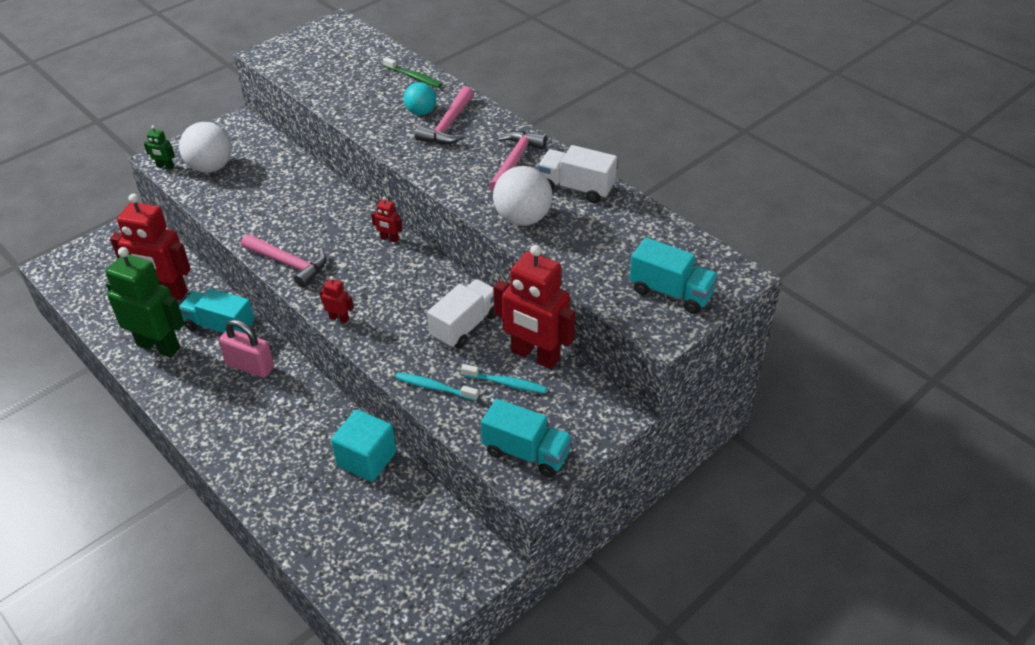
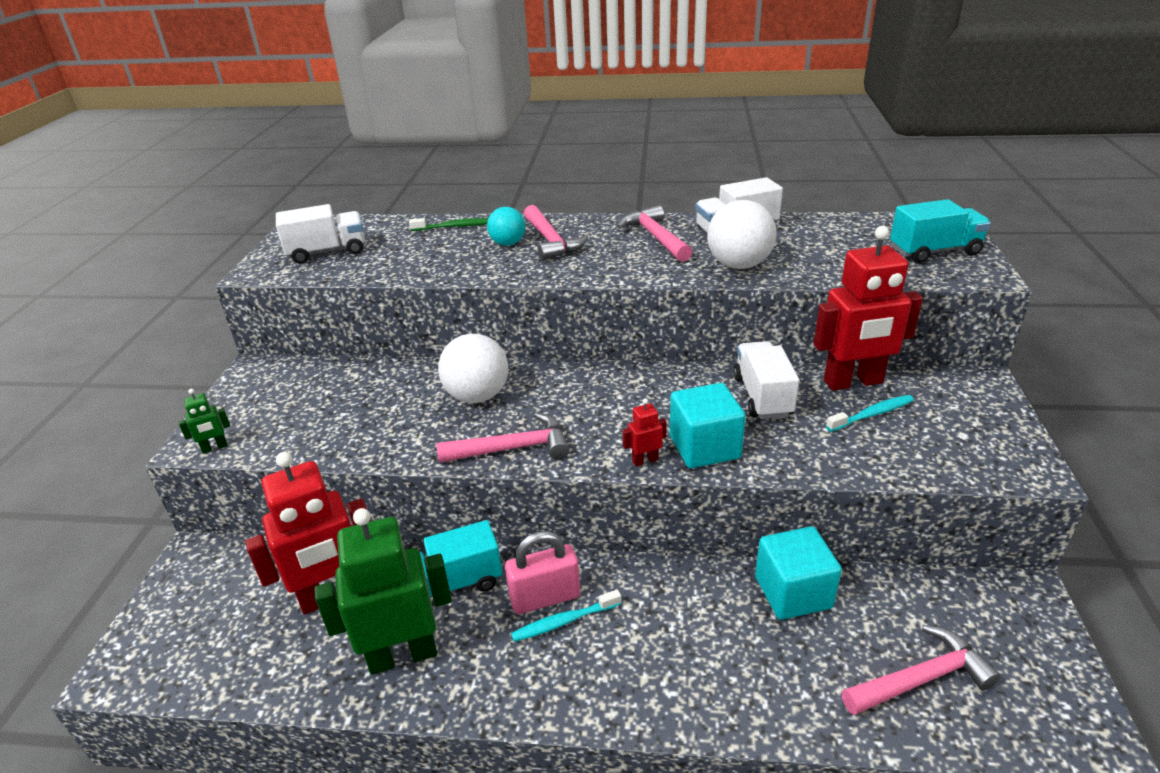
camera: 40 degrees left, 10 degrees down
(211, 167) = (280, 419): white ball -> white ball (477, 396)
(317, 59) = (327, 252): none -> white truck
(357, 547) = (921, 678): none -> pink hammer
(380, 333) = (704, 447): none -> turquoise cube
(389, 239) = (579, 375): red robot -> none
(434, 387) = (827, 456): turquoise toothbrush -> turquoise toothbrush (564, 621)
(526, 453) = (985, 451): turquoise truck -> none

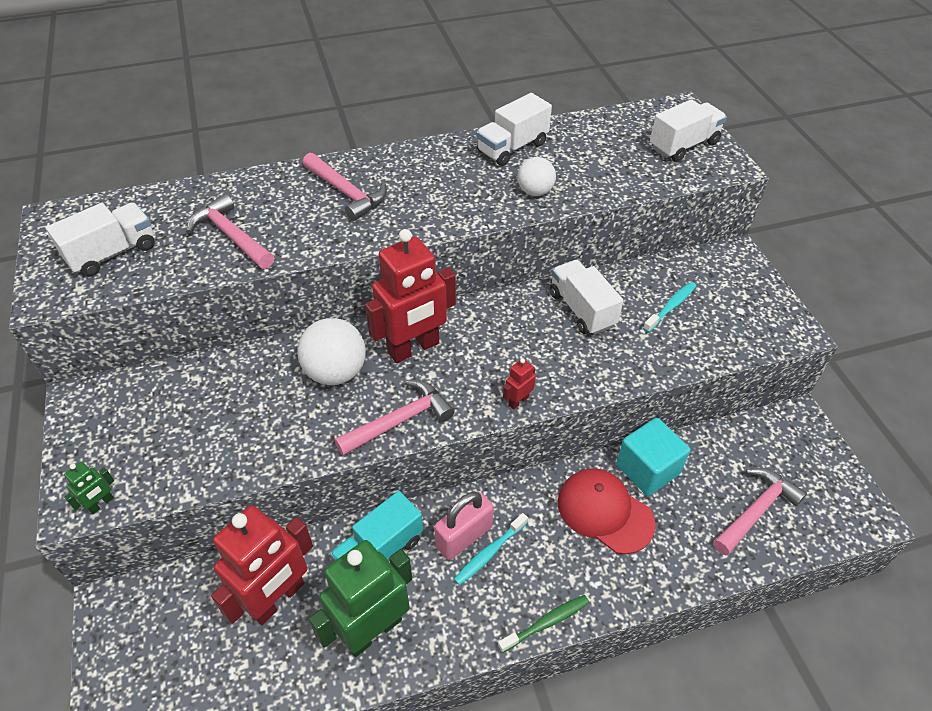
camera: 25 degrees left, 15 degrees up
(454, 227) = (234, 191): green toothbrush -> green toothbrush (546, 623)
(508, 243) = (305, 204): turquoise ball -> none
(655, 237) = (444, 170): pink hammer -> pink hammer (231, 236)
(704, 447) = (559, 374): turquoise cube -> none
(718, 621) = (604, 512): none -> red cap
(739, 265) = (535, 192): white ball -> white ball, size x0.62
(853, 382) = (645, 277): red robot -> red robot (414, 348)
(934, 251) = (683, 145): turquoise truck -> white truck

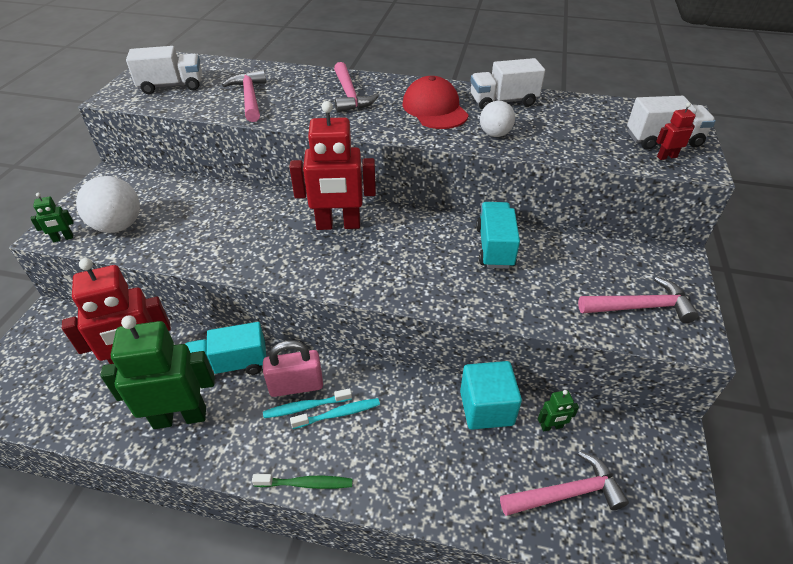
camera: 30 degrees right, 5 degrees down
(336, 372) = (271, 219): white ball -> white ball (118, 226)
(400, 420) = (286, 267): pink hammer -> pink hammer (640, 307)
(518, 401) = (385, 291): red robot -> red robot (666, 157)
(582, 309) = (495, 247): white truck -> turquoise truck
(604, 512) = (422, 423): red cap -> red cap (434, 109)
(671, 307) = (579, 274): turquoise toothbrush -> turquoise toothbrush (339, 414)
(709, 459) = (551, 426): none -> green robot

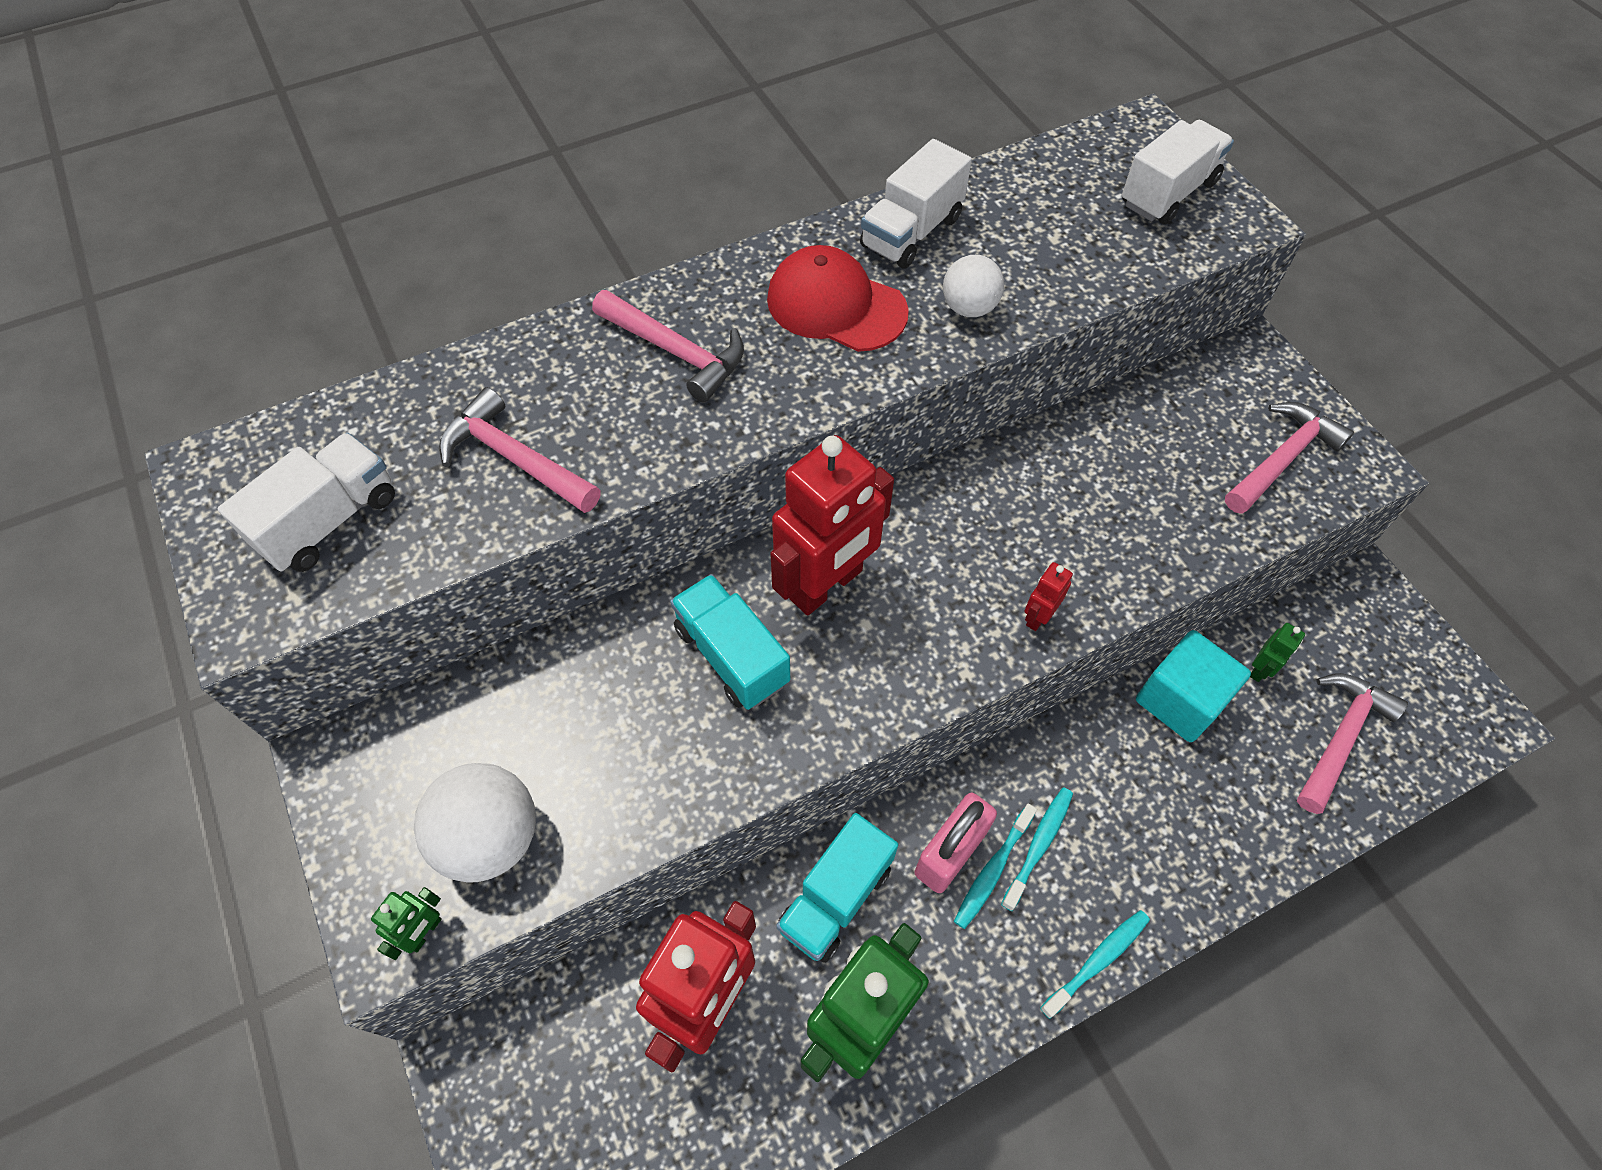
camera: 40 degrees left, 15 degrees up
(306, 484) = (1097, 961): green toothbrush -> turquoise toothbrush
(495, 247) = (1057, 480): turquoise truck -> turquoise truck (732, 655)
(666, 157) = (1198, 224): red robot -> red robot (1038, 616)

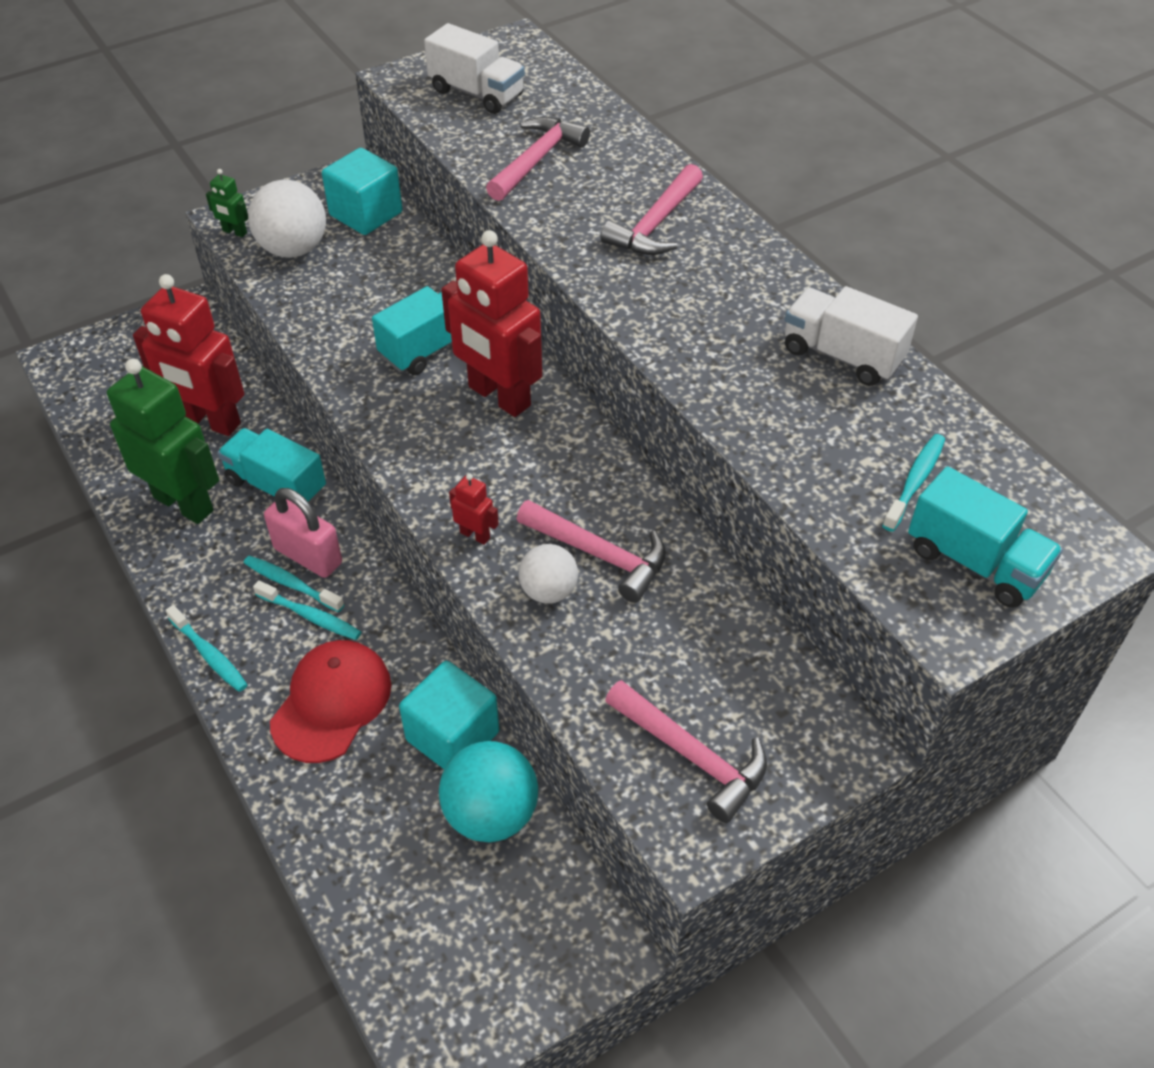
camera: 85 degrees right, 10 degrees down
(433, 737) = (366, 214): none -> turquoise cube
(836, 305) = (730, 310): red cap -> red cap (331, 703)
(969, 308) = (748, 396): white ball -> white ball (548, 591)
(1078, 212) = (915, 481): none -> turquoise toothbrush
(1168, 193) = (975, 562): white truck -> turquoise truck
(1260, 669) = (491, 814): green robot -> turquoise ball
(1340, 737) = (413, 883): pink hammer -> pink hammer (600, 555)

